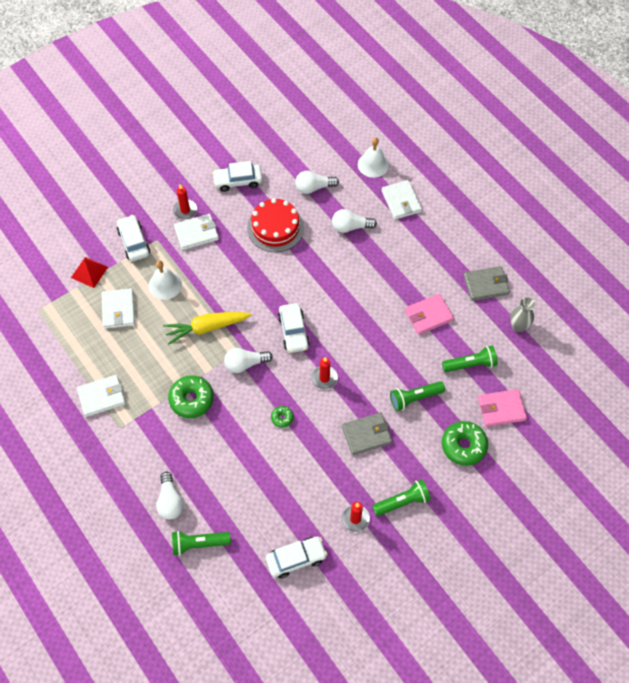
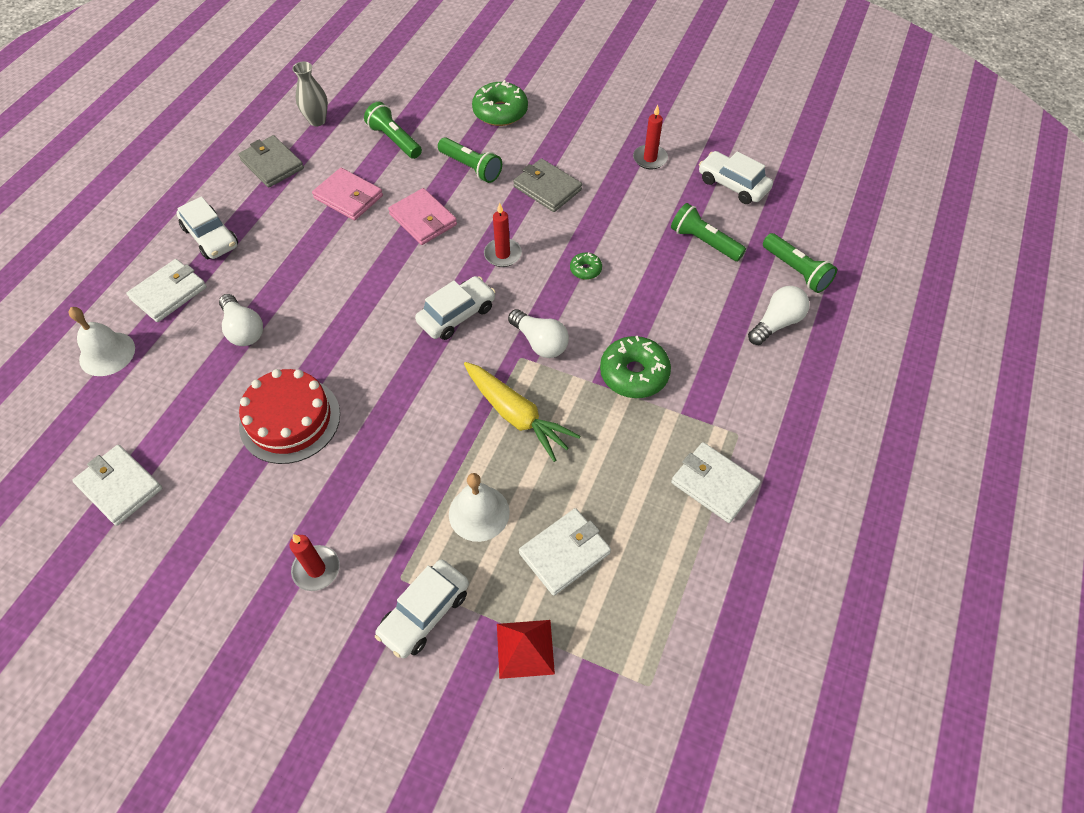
camera: 120 degrees left, 5 degrees down
(196, 233) = (356, 524): white wallet -> white wallet (120, 486)
(238, 181) = (215, 521): white car -> white car (211, 237)
(314, 187) = (185, 407): white light bulb -> none
(402, 502) = (600, 132): green flashlight -> green flashlight (704, 242)
(501, 409) = (435, 100): pink wallet -> pink wallet (423, 219)

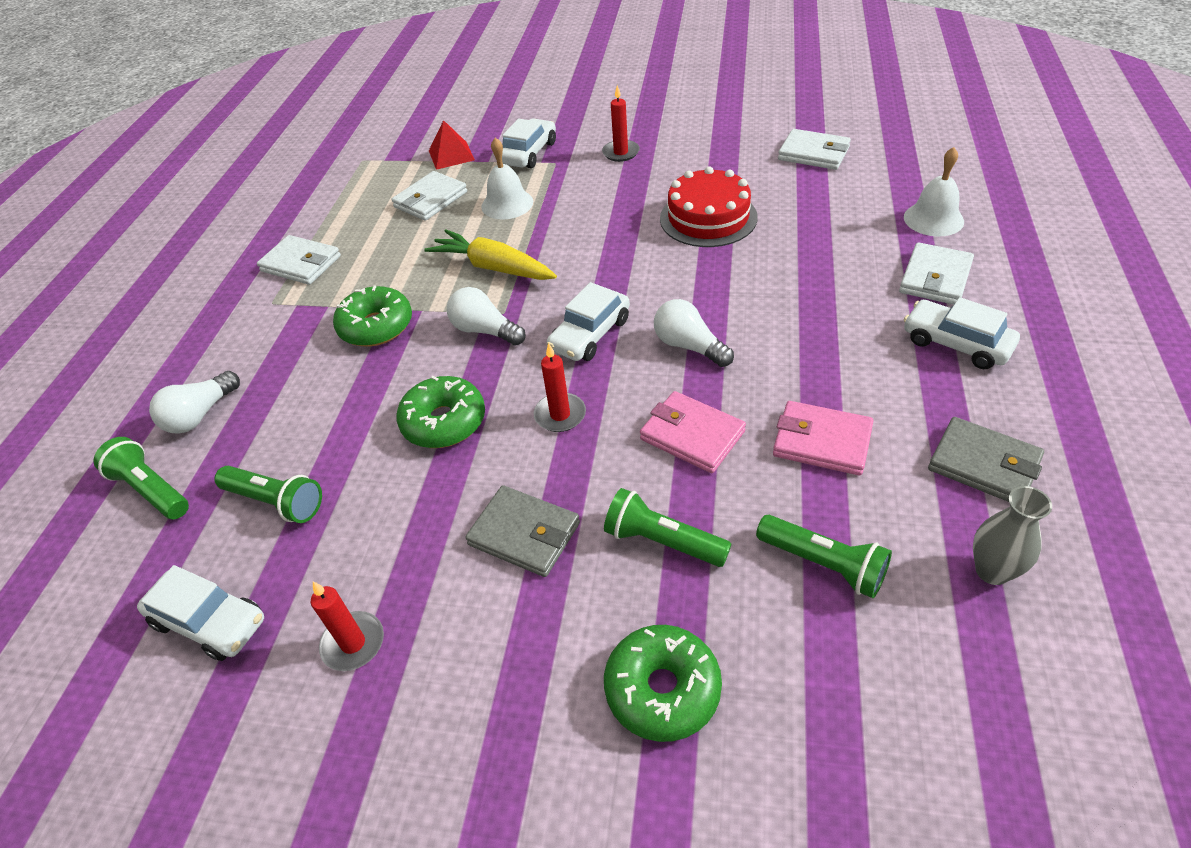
camera: 170 degrees right, 10 degrees down
(243, 330) = (817, 267): white light bulb -> white light bulb (689, 346)
(585, 270) = (444, 422): green donut -> green donut, size x1.99

